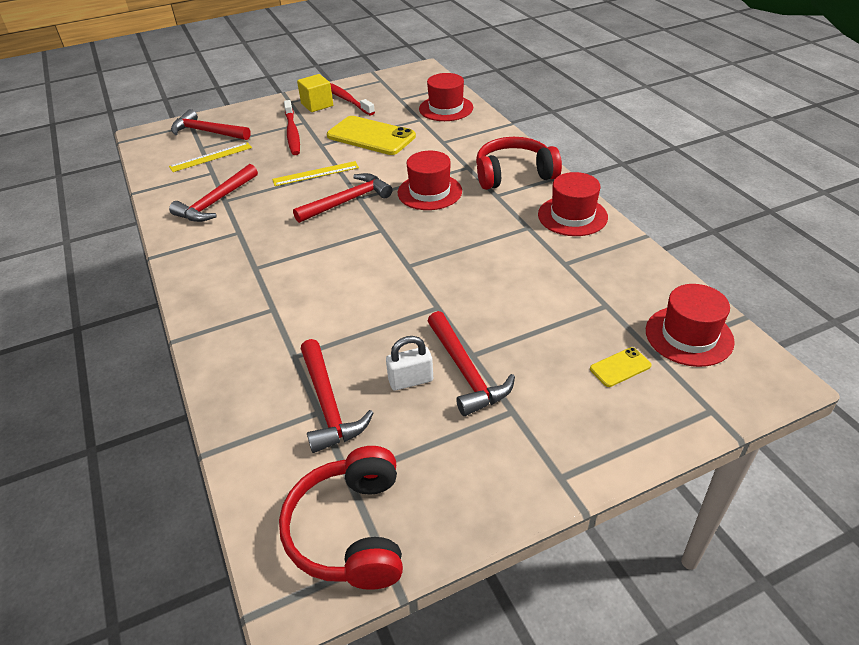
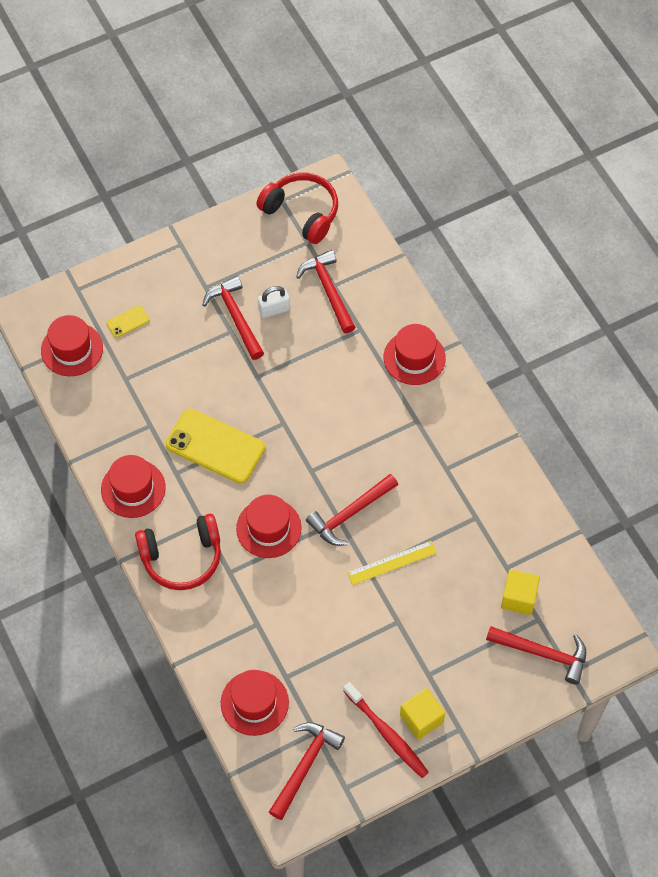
camera: 175 degrees right, 20 degrees up
(211, 157) = (518, 598): yellow ruler -> yellow cube
(216, 202) = (483, 515): red hammer -> red hammer (304, 766)
(235, 325) = (414, 358): none -> red hat
(292, 133) = (437, 648): red toothbrush -> none
(351, 530) = (301, 213): red headphones -> red headphones turned 45 degrees counterclockwise
(371, 136) = (341, 638): yellow phone -> yellow phone (215, 446)

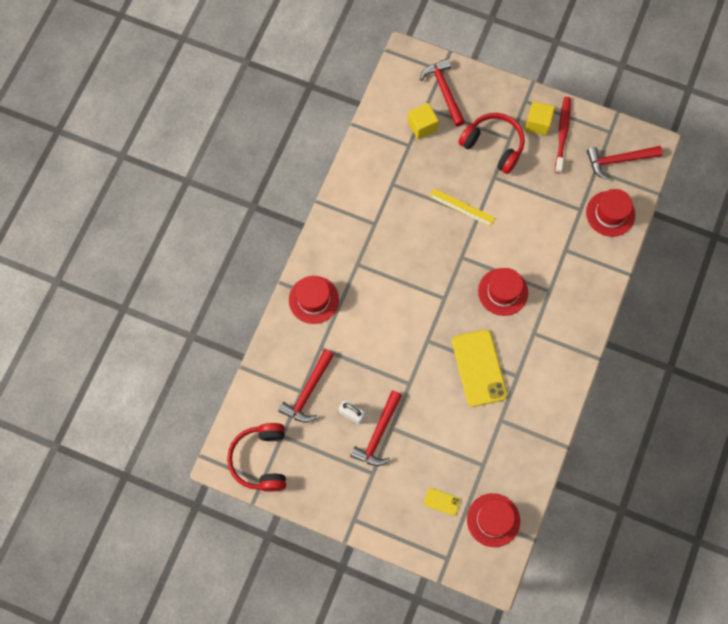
camera: 130 degrees left, 10 degrees up
(133, 488) = (550, 392): red hat -> none
(182, 557) = (565, 325): red headphones -> red headphones (493, 146)
(350, 514) = (452, 253): red hammer -> none

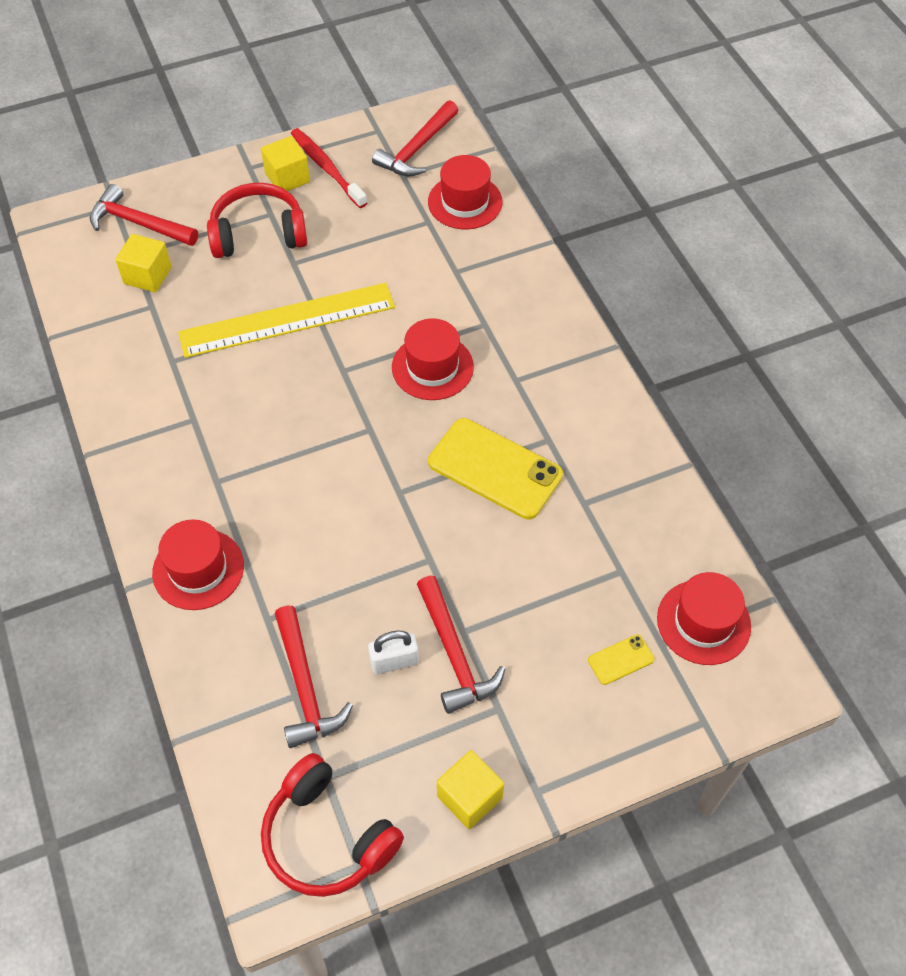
camera: 45 degrees left, 15 degrees down
(327, 496) = (469, 797): none -> yellow cube
(462, 207) = (287, 320): yellow ruler -> yellow ruler, size x1.93

